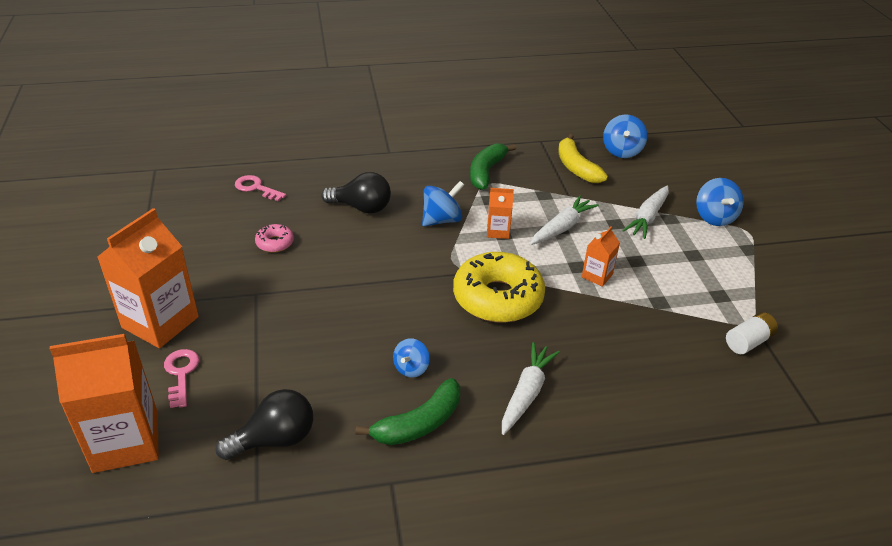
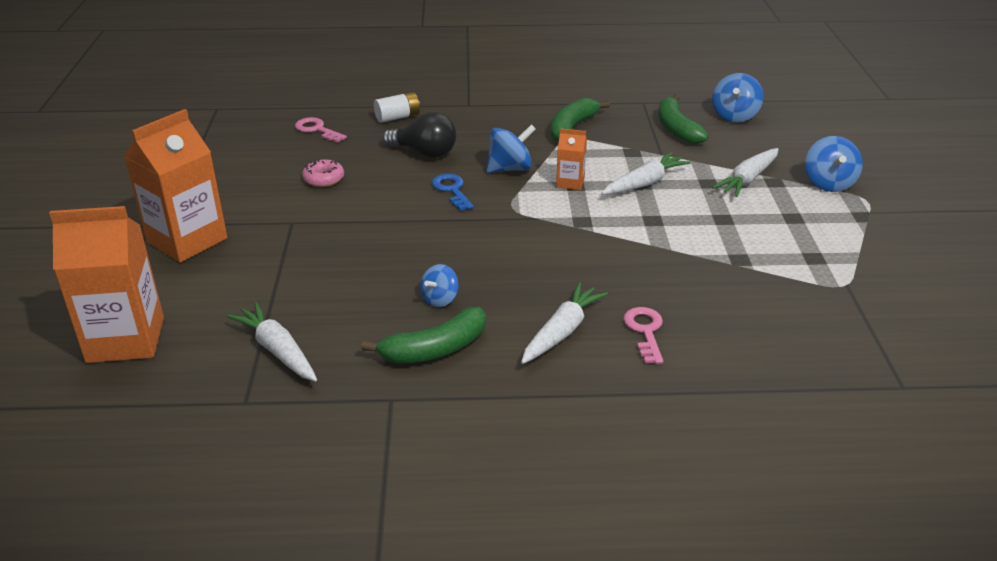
camera: 10 degrees right, 5 degrees down
(181, 374) = (196, 286): pink key -> pink key (645, 331)
(275, 439) = (277, 350): black light bulb -> white carrot
(395, 247) = (452, 190): none -> blue key
(497, 298) = (553, 243): yellow donut -> none
(576, 167) = (676, 129): yellow banana -> green banana
(597, 276) = (673, 230): orange carton -> none
(748, 342) = (836, 303): white battery -> white battery (397, 117)

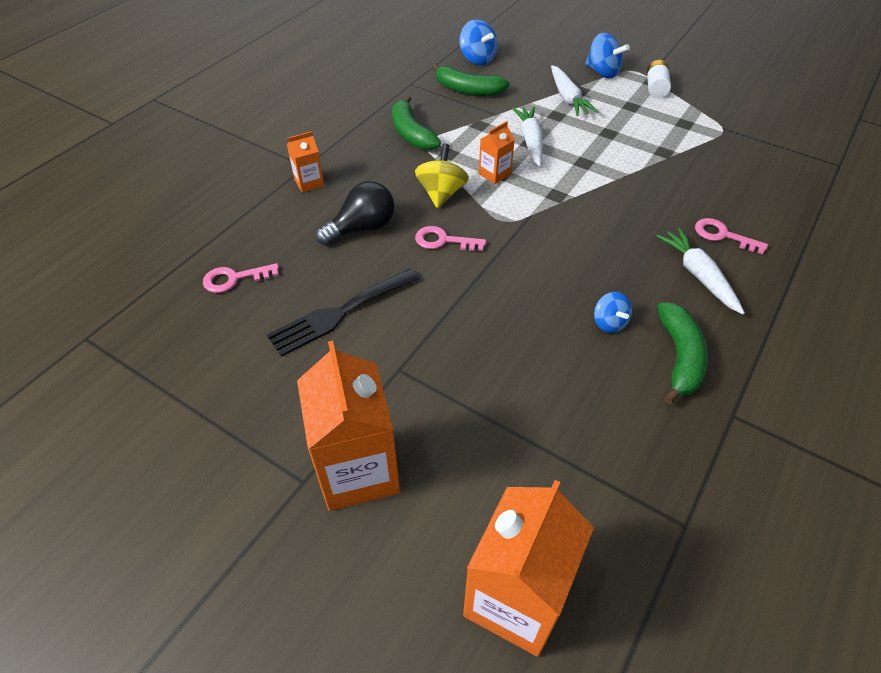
camera: 55 degrees left, 15 degrees up
(277, 350) = (617, 468): white carrot -> none
(324, 179) = (339, 313): pink donut -> black fork
(397, 117) = (276, 216): white battery -> white battery (655, 88)
(450, 113) = (309, 183): none -> orange carton
(452, 190) = (443, 241): blue key -> pink key
(510, 169) = (441, 193): blue spinning top -> yellow spinning top

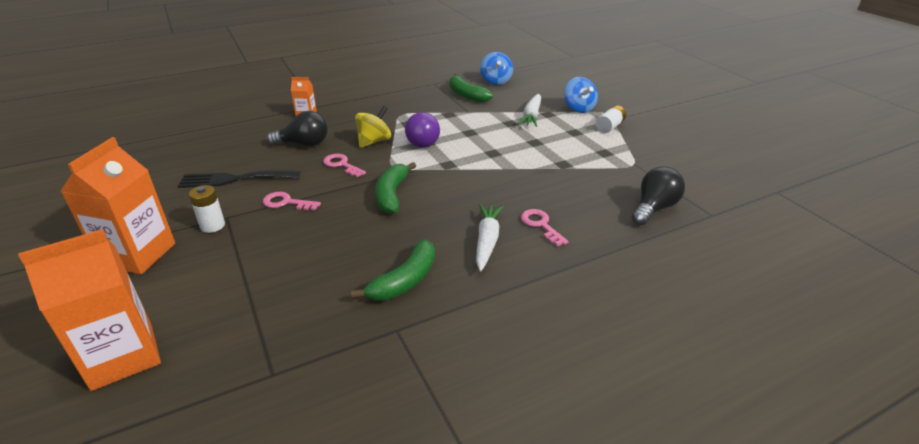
camera: 30 degrees right, 15 degrees down
(234, 279) = (206, 145): pink key -> pink key (286, 202)
(398, 388) = (212, 226): none -> white battery
(411, 133) = (399, 107): green banana -> green banana (392, 195)
(494, 174) = (422, 141): orange carton -> purple light bulb
(530, 141) = (471, 131): white carrot -> none
(609, 323) = (384, 243): blue spinning top -> none
(791, 175) = (654, 208): none -> black light bulb

